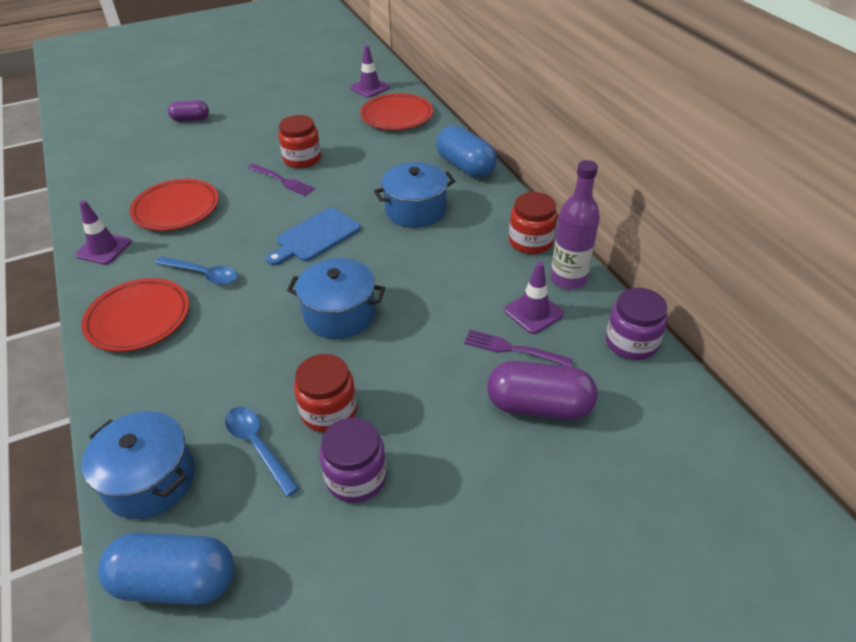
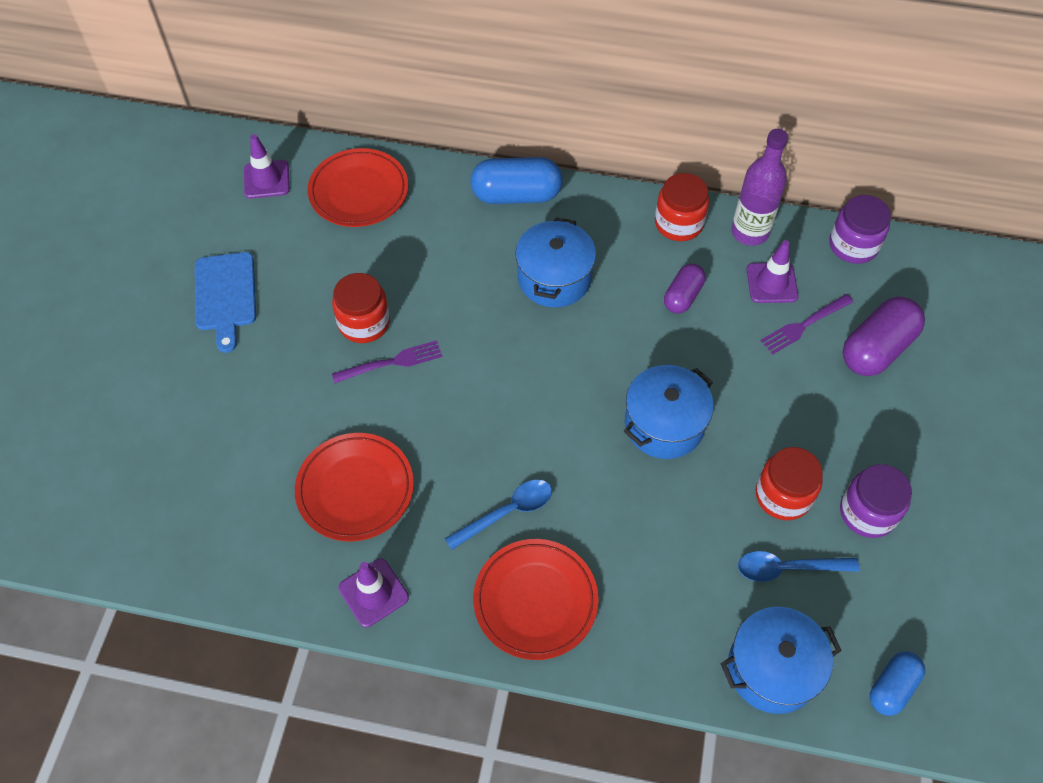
camera: 55 degrees left, 15 degrees up
(176, 581) = (892, 687): blue capsule -> blue capsule, size x0.60
(191, 119) = (150, 392): purple capsule -> purple capsule (682, 296)
(315, 237) = (525, 384): blue cutting board -> blue cutting board (225, 296)

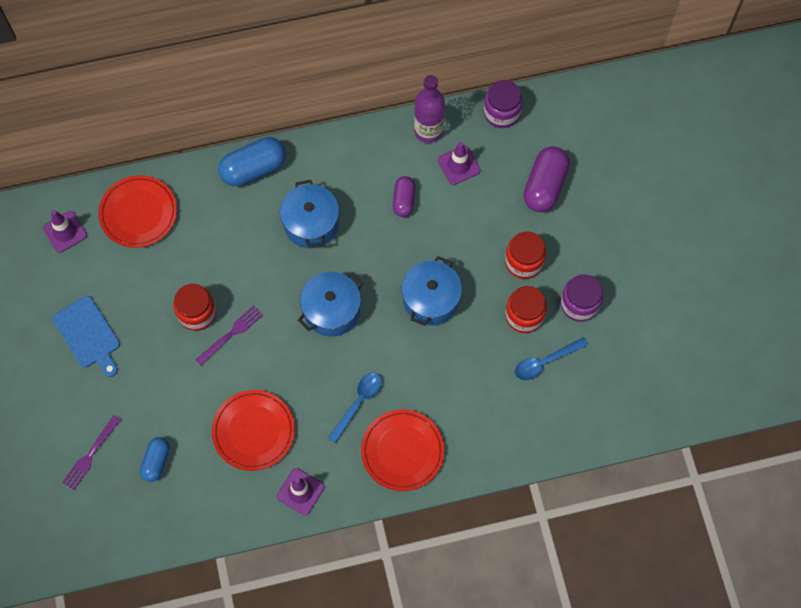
camera: 25 degrees left, 10 degrees up
(678, 223) = (377, 144): red jar -> red jar (524, 262)
(772, 669) = (559, 429): blue pot -> blue pot (331, 310)
(804, 325) = (492, 188): purple fork -> purple fork (90, 454)
(892, 687) = (632, 408): blue capsule -> blue capsule (156, 462)

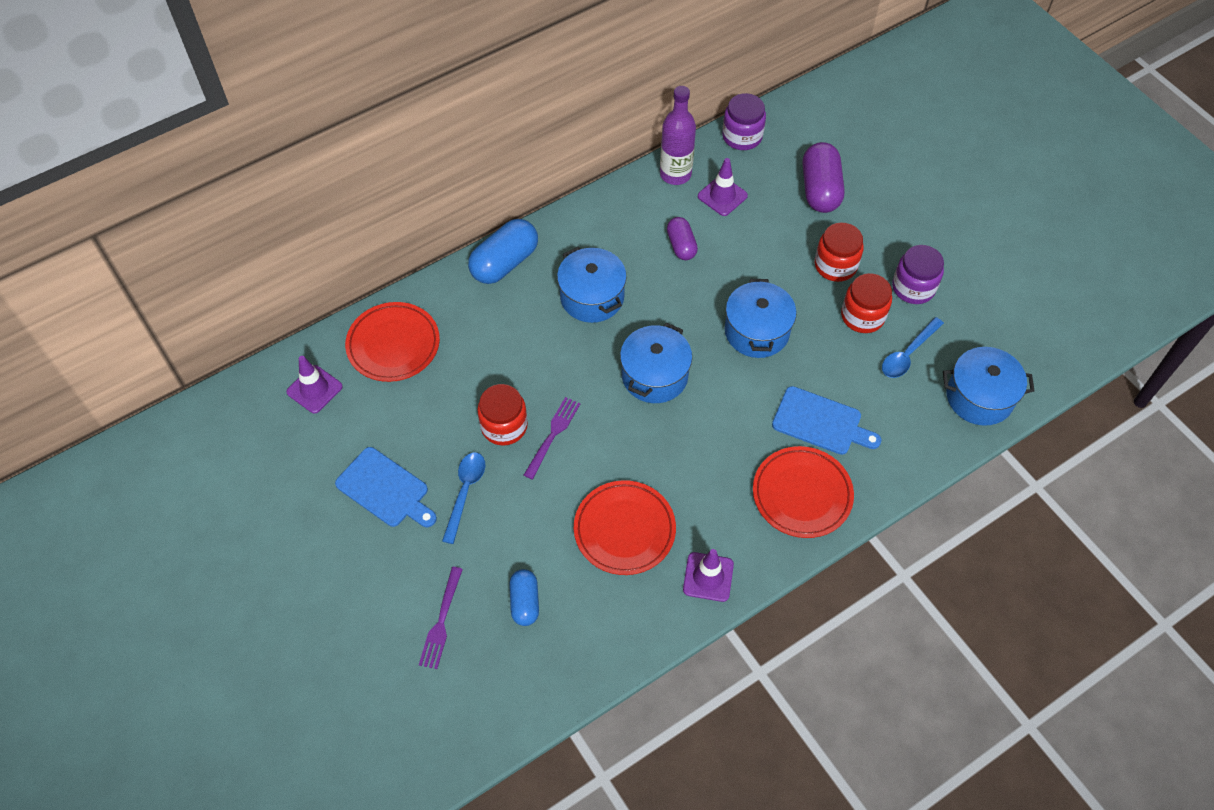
camera: 20 degrees left, 10 degrees down
(358, 403) = (729, 460): blue spoon -> blue spoon (465, 492)
(446, 396) = (821, 422): none -> blue cutting board
(585, 420) = (979, 397): none -> blue pot

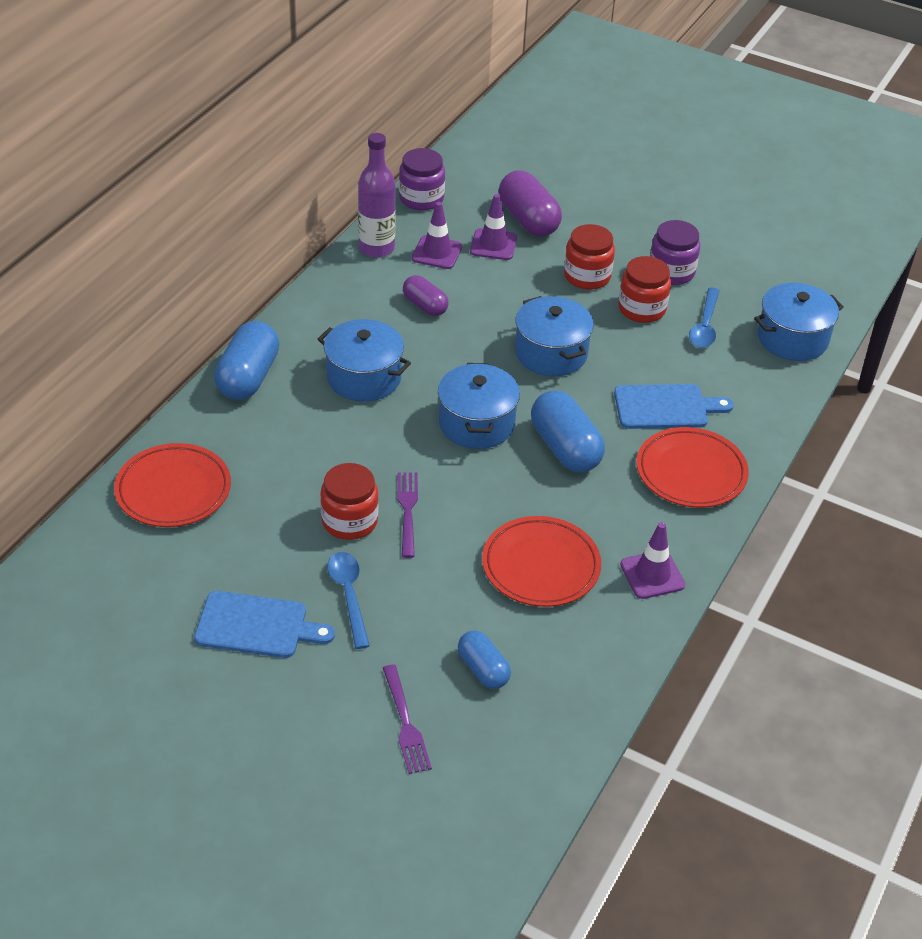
camera: 30 degrees left, 15 degrees down
(314, 389) = (108, 562): purple traffic cone -> purple traffic cone (493, 245)
(711, 428) = (565, 448): none -> blue capsule

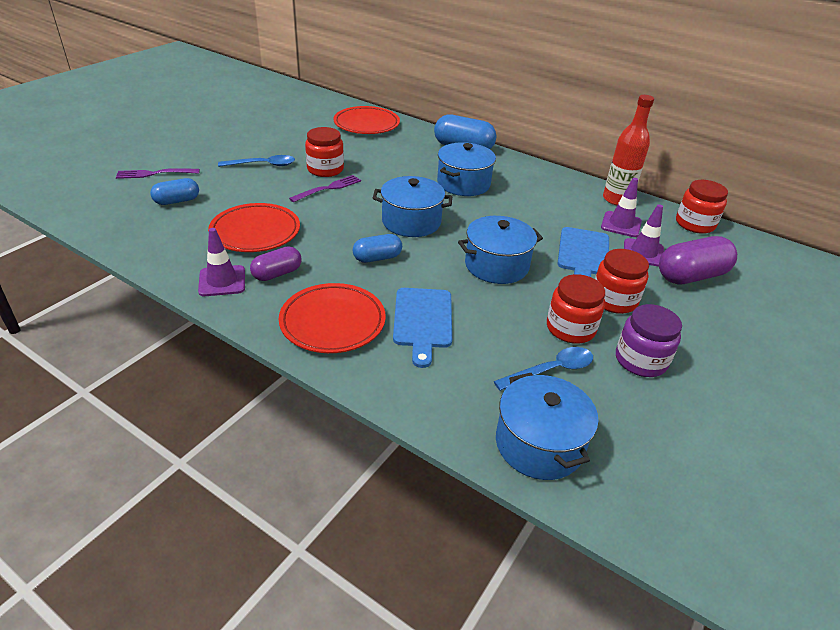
camera: 95 degrees right, 5 degrees down
(257, 626) = (253, 139): blue cutting board -> blue cutting board (583, 254)
(376, 248) = (616, 199): purple bottle -> red bottle
(407, 511) = (328, 188): purple fork -> purple fork turned 45 degrees counterclockwise
(421, 198) = (695, 224): purple jar -> red jar
(425, 306) = (549, 213): purple capsule -> purple capsule (277, 274)
(565, 448) = (377, 258): blue capsule -> blue capsule, size x0.60
(705, 326) = (551, 370): blue spoon -> blue spoon turned 135 degrees clockwise

